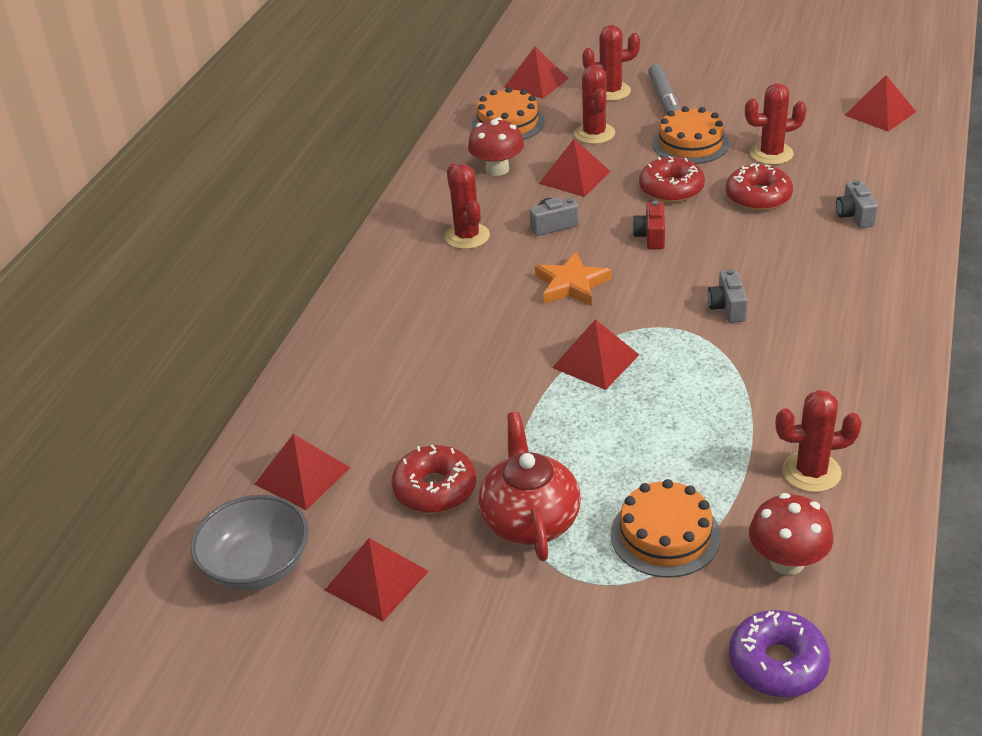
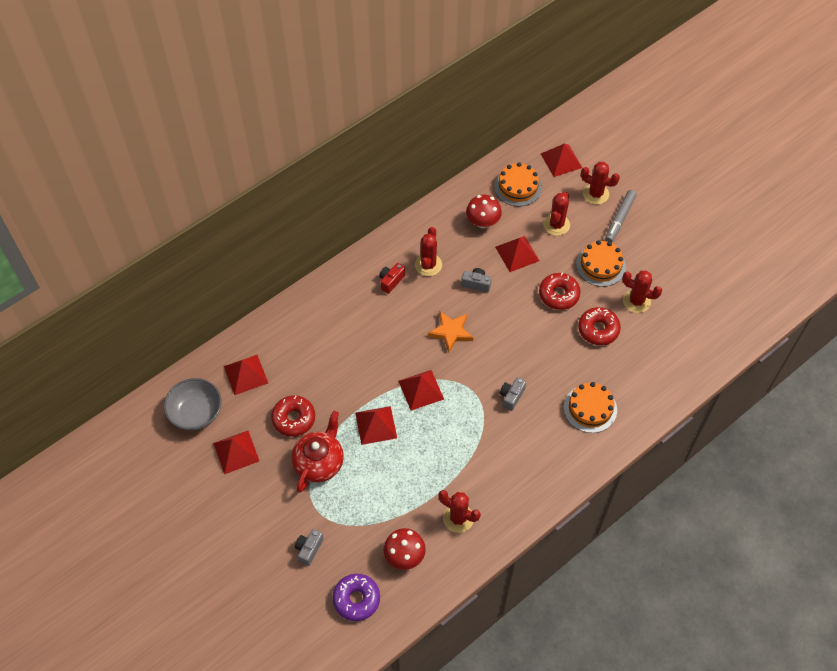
camera: 30 degrees right, 20 degrees up
(651, 236) = (518, 323): red camera -> red camera (391, 281)
(665, 535) = (367, 508): orange cake -> orange cake (590, 408)
(854, 216) = (635, 375): grey camera -> grey camera (309, 549)
(880, 113) = (729, 306): red pyramid -> red pyramid (376, 425)

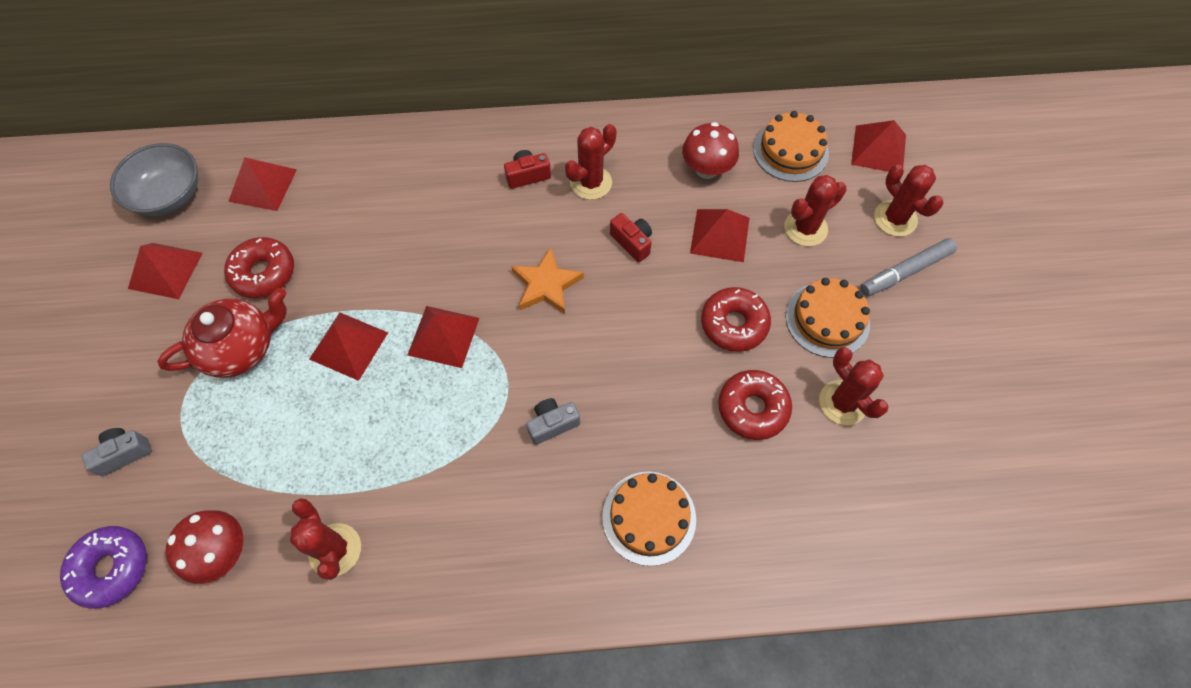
camera: 35 degrees right, 5 degrees up
(476, 284) = (632, 242): grey camera -> red camera

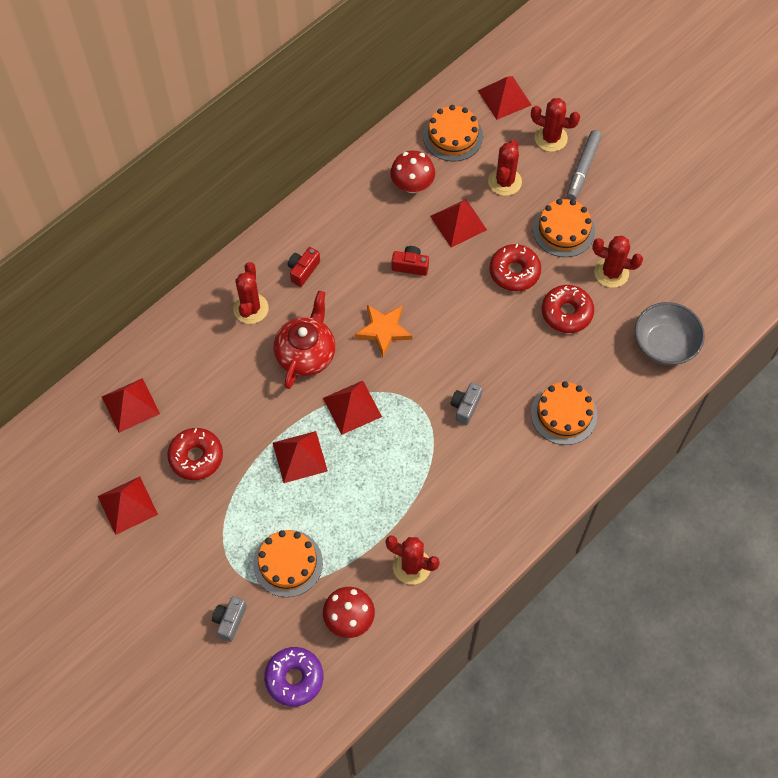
camera: 40 degrees left, 0 degrees up
(169, 195) = (72, 459): grey bowl -> grey bowl (664, 344)
(230, 442) = (288, 563): none -> orange cake
(241, 347) = (233, 509): red teapot -> red teapot (306, 353)
(591, 182) = (348, 246): red cactus -> red cactus (251, 308)

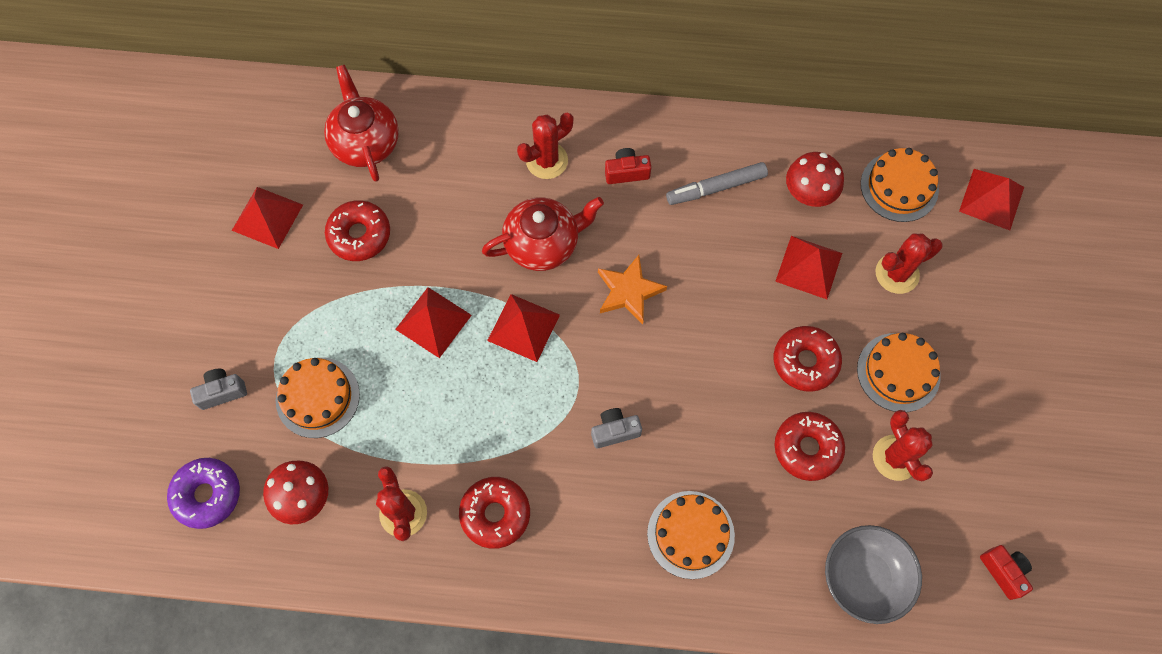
camera: 50 degrees right, 5 degrees up
(130, 405) = (365, 142): red pyramid -> red teapot
(410, 266) = (720, 261): red camera -> red camera (1003, 572)
(458, 513) = (495, 514): none -> red donut
(551, 138) = (991, 278): red cactus -> none
(583, 168) = (988, 336): grey marker -> grey marker (716, 187)

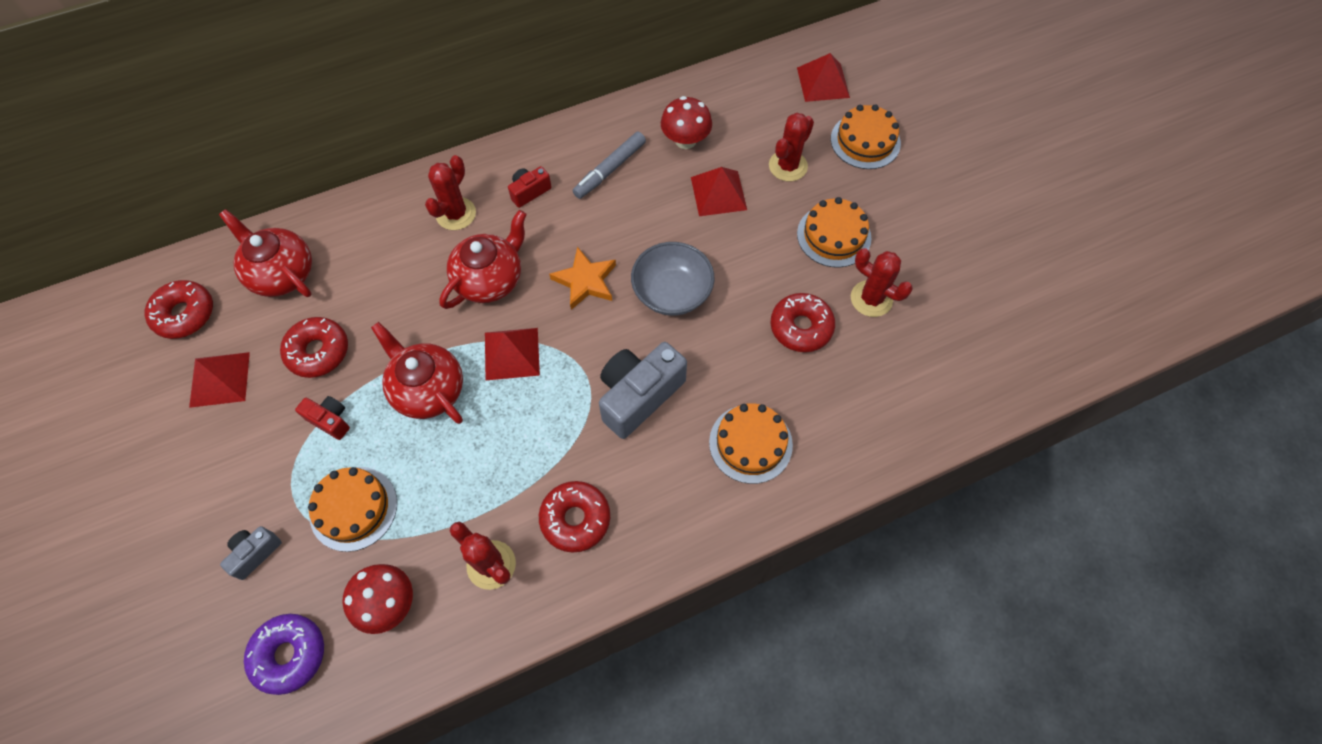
camera: 30 degrees left, 5 degrees down
(433, 322) = (428, 389): red pyramid -> red teapot
(614, 431) = (639, 396): grey camera -> grey camera, size x1.97
(805, 361) = (759, 263): red donut -> red donut (185, 314)
(864, 577) = (905, 401): grey bowl -> grey bowl (672, 292)
(899, 186) = (750, 104): orange cake -> orange cake (865, 141)
(1003, 572) = (1002, 339): red camera -> red camera (330, 420)

